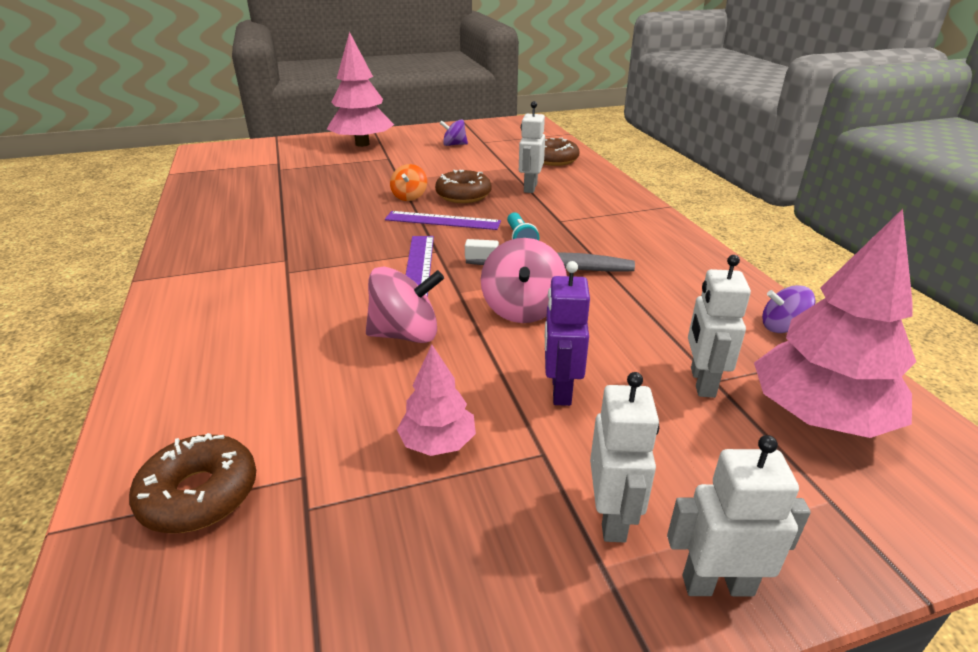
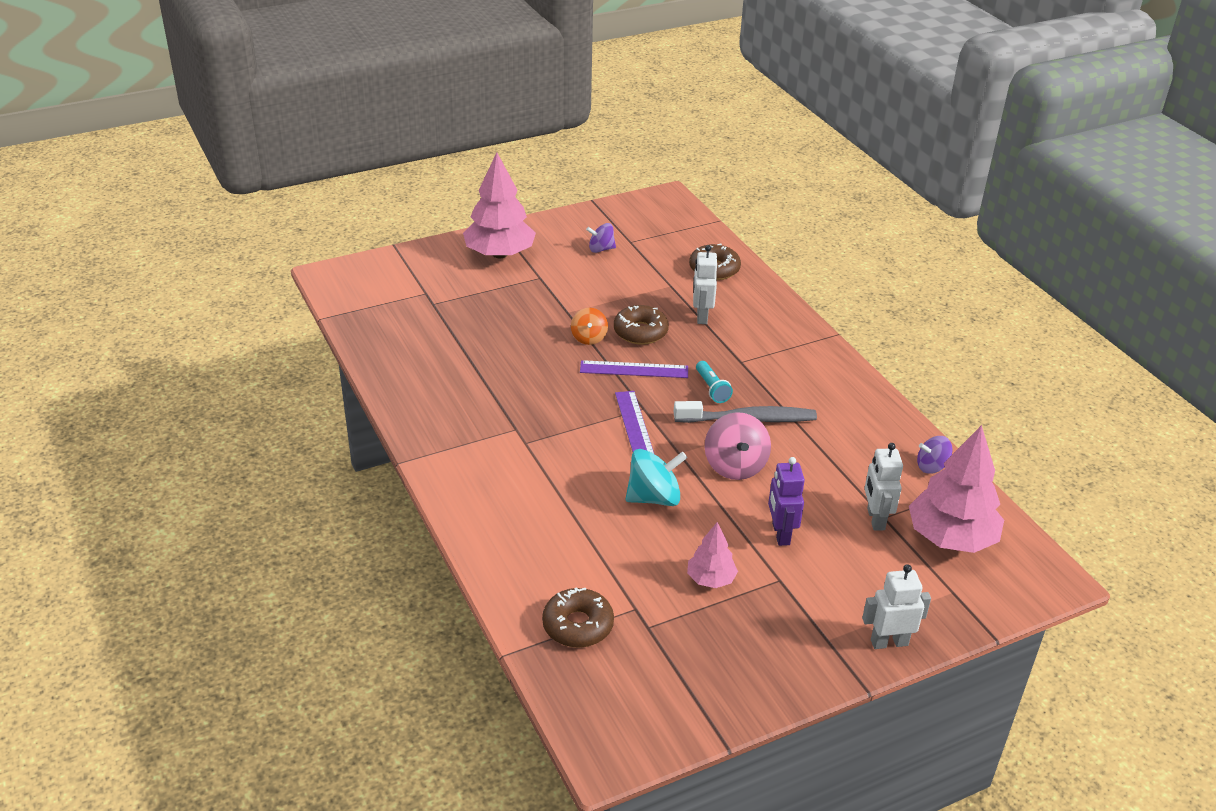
camera: 10 degrees left, 5 degrees up
(406, 334) = (654, 497): pink spinning top -> turquoise spinning top
(612, 517) = (828, 614): white robot -> none

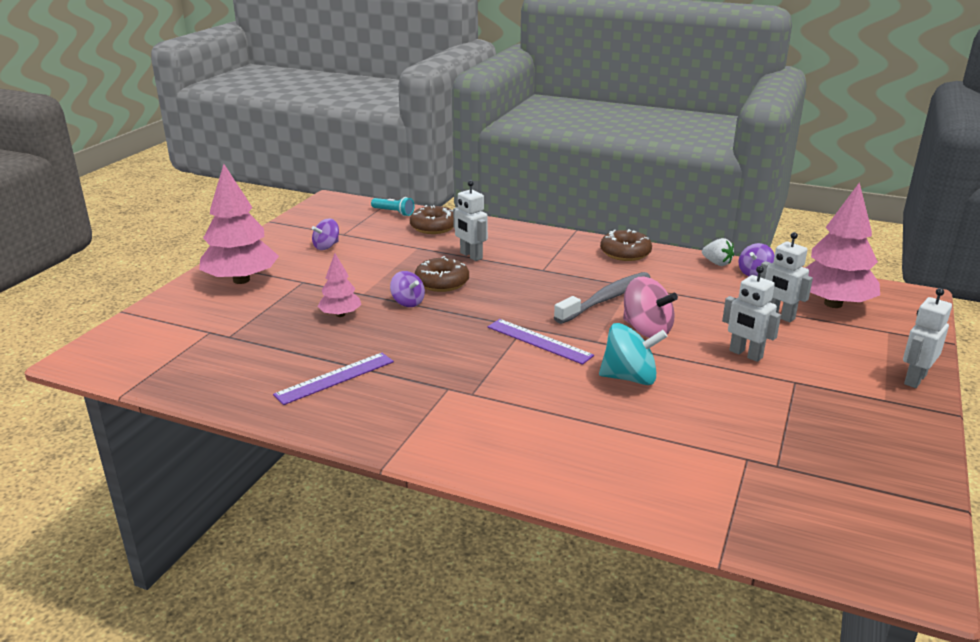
camera: 40 degrees left, 10 degrees down
(578, 625) = (732, 498): brown donut -> brown donut (625, 253)
(589, 338) = (408, 302): orange spinning top -> purple spinning top
(634, 369) = (476, 306): purple ruler -> purple ruler (335, 378)
(654, 497) = (630, 378): turquoise spinning top -> turquoise spinning top turned 60 degrees clockwise
(711, 579) = (757, 407): pink tree -> pink tree (340, 314)
(712, 389) = (551, 293): turquoise flashlight -> turquoise flashlight (394, 212)
(780, 534) = (745, 354): purple robot -> white robot
(913, 437) = (717, 263): none -> white strawberry

